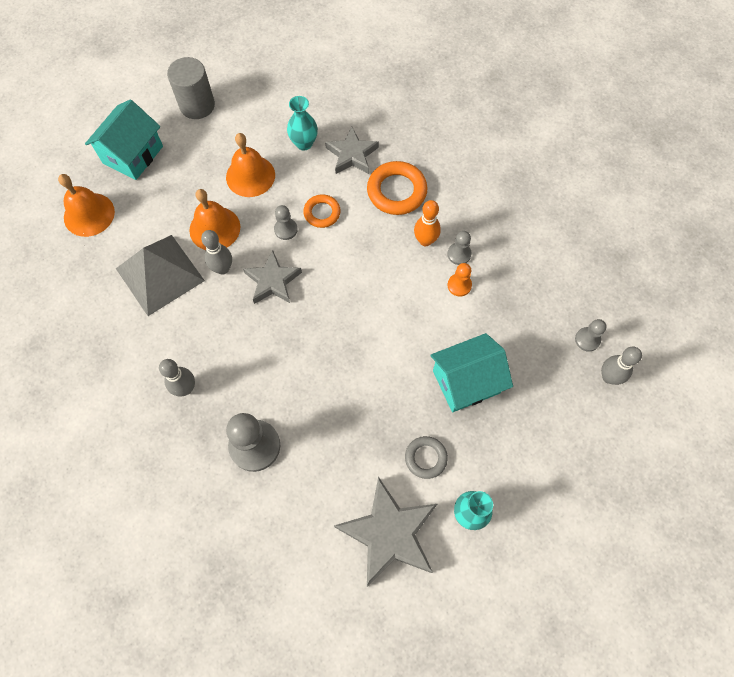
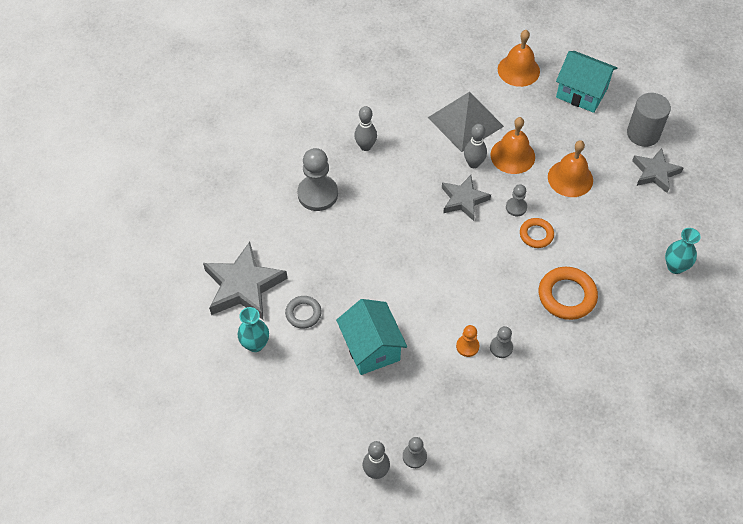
camera: 90 degrees right, 10 degrees down
(304, 143) = (612, 218): turquoise vase -> turquoise vase (675, 267)
(352, 155) = (604, 258): grey star -> grey star (655, 173)
(425, 240) = (513, 319): orange bowling pin -> none

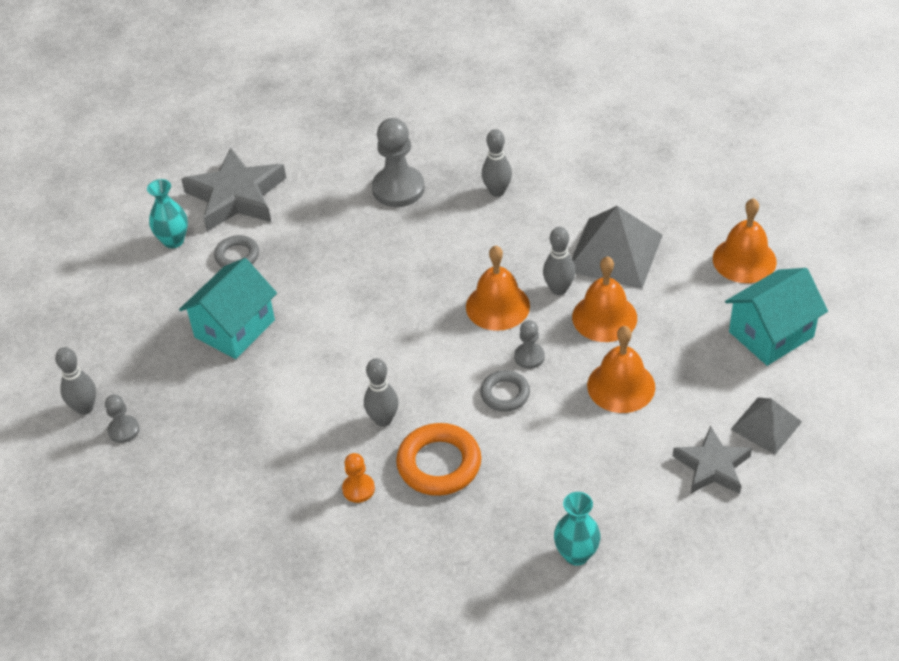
camera: 60 degrees right, 10 degrees down
(463, 200) = (497, 306): grey star -> orange bell
(467, 346) = (296, 407): orange pawn -> orange pawn (358, 489)
(501, 347) = (317, 437): grey pawn -> none
(512, 306) = (383, 420): none -> grey bowling pin
(536, 235) = (505, 394): orange ring -> grey ring
(581, 93) = (771, 334): turquoise house -> turquoise house turned 60 degrees clockwise
(643, 134) = (766, 425): grey cylinder -> grey pyramid

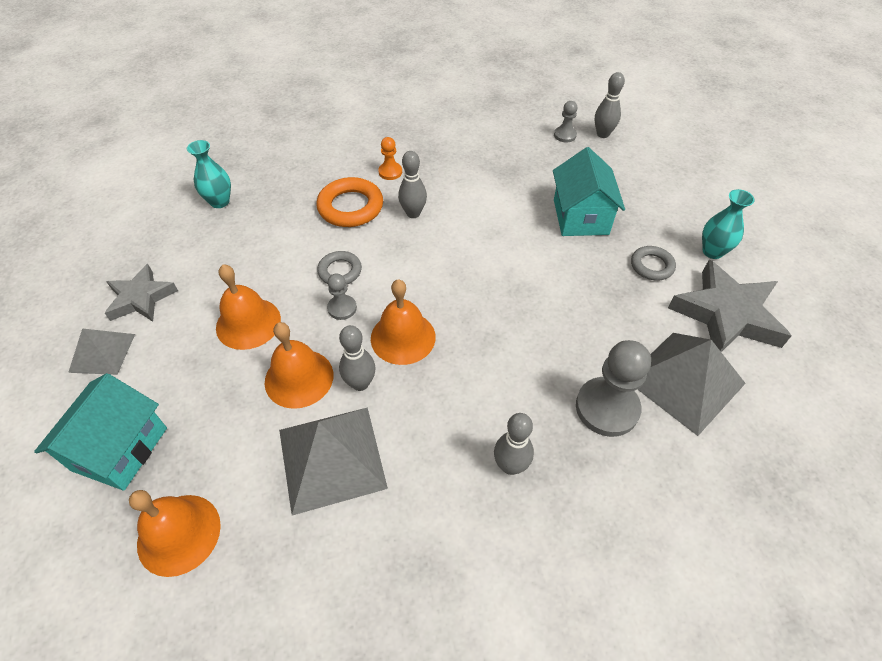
camera: 140 degrees right, 5 degrees up
(327, 176) = (684, 381): none -> grey pyramid

